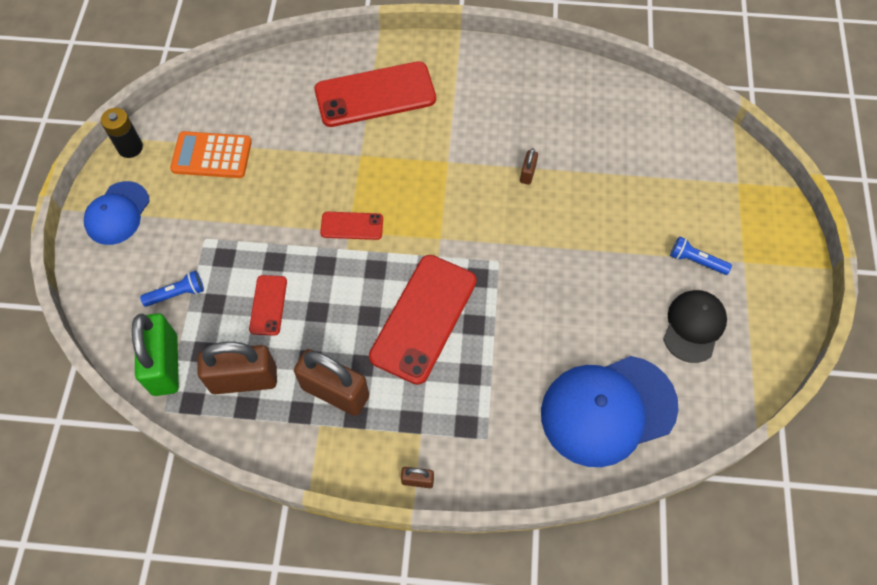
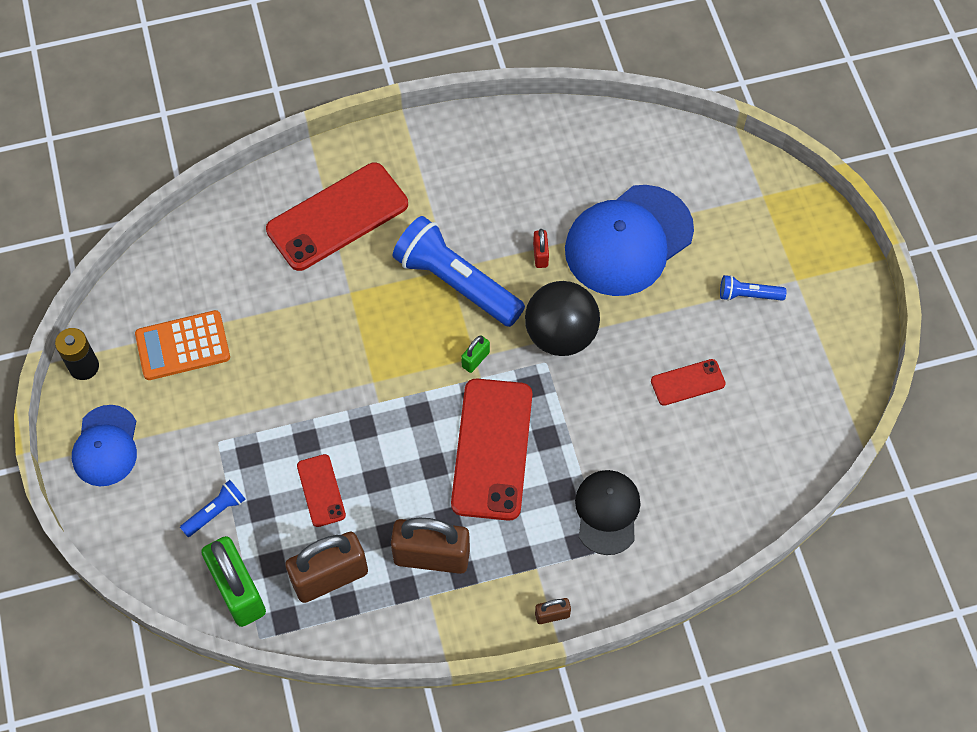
camera: 20 degrees left, 0 degrees up
(352, 226) = (374, 375): red phone -> red phone (688, 382)
(440, 240) = (475, 359): none -> green padlock
(449, 174) = (456, 282): none -> blue flashlight
(519, 243) = (560, 335): none -> black ball
(528, 173) = (540, 255): brown padlock -> red padlock
(608, 410) = (714, 479): blue cap -> blue cap (628, 241)
(694, 326) = (769, 365): black cap -> black cap (607, 512)

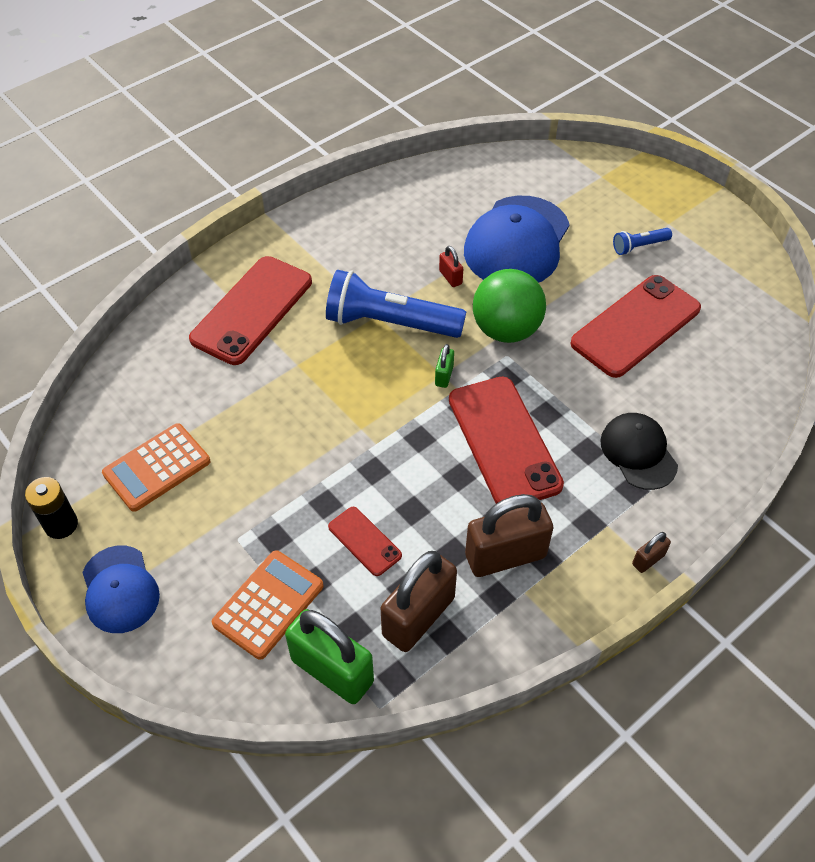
camera: 25 degrees left, 10 degrees down
(215, 512) = (268, 604): blue flashlight -> orange calculator
(560, 335) = (506, 330): black ball -> green ball
(688, 382) = (636, 326): red phone -> red phone, size x2.04

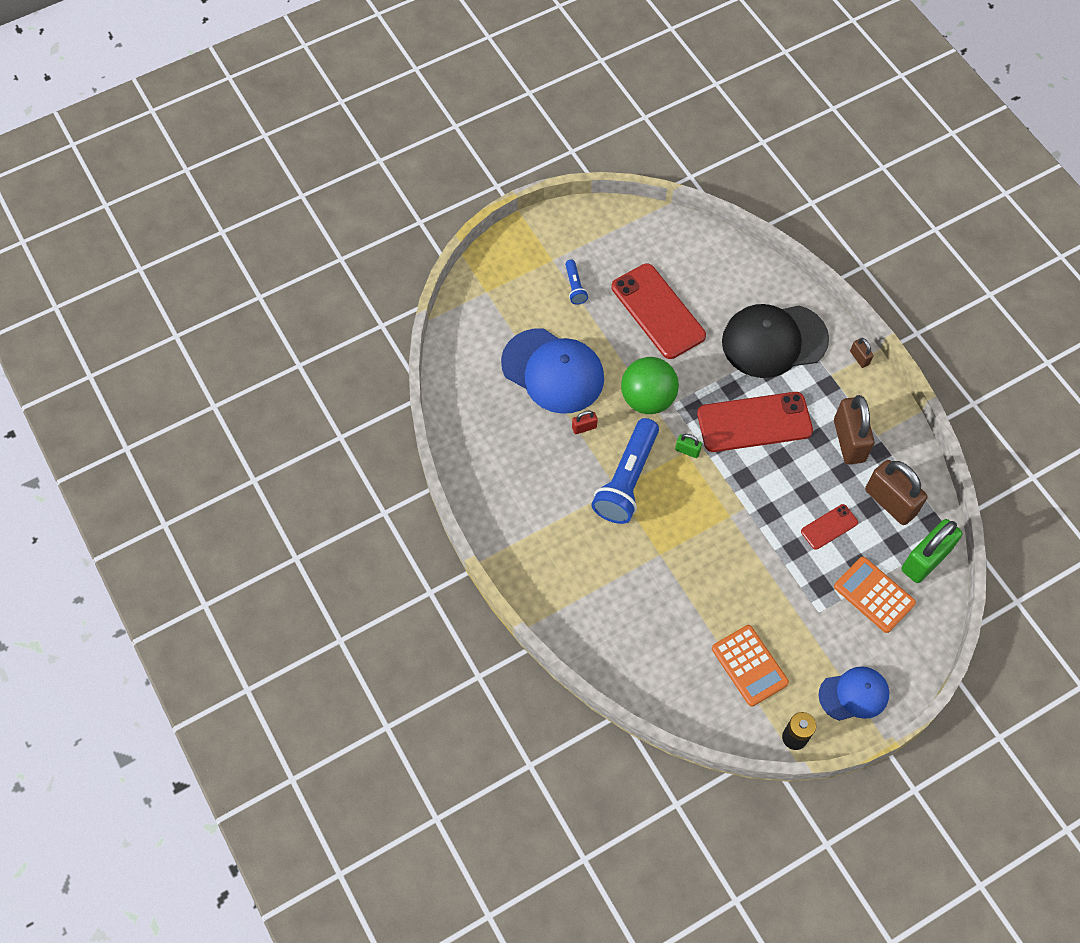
camera: 80 degrees left, 10 degrees up
(252, 310) = (595, 583): red phone -> none
(638, 452) = (774, 341): black cap -> black cap, size x1.70

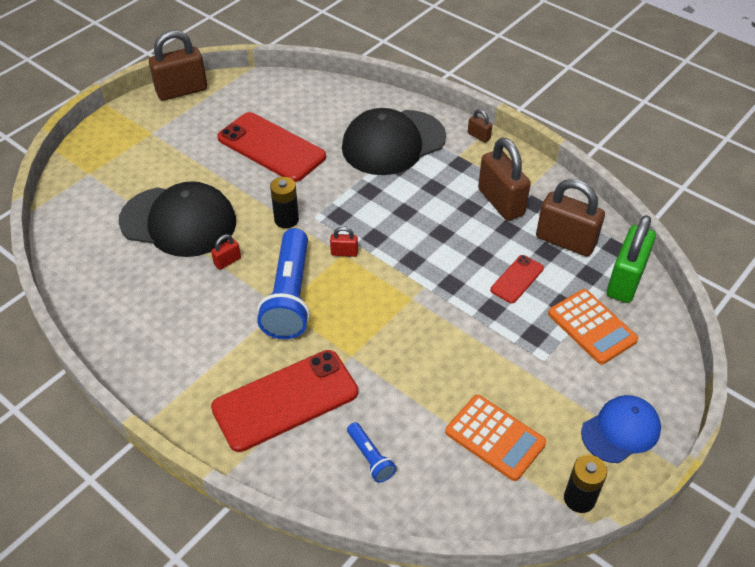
camera: 20 degrees left, 15 degrees down
(553, 371) = (178, 221): blue cap -> black cap
(575, 287) = (181, 148): blue flashlight -> blue flashlight (370, 458)
(593, 215) = (182, 91): none -> brown padlock
(647, 399) = (286, 219): green ball -> black battery
(687, 450) = (344, 252): green padlock -> red padlock
(754, 422) = (402, 211): red phone -> red phone (285, 400)
(874, 595) = (592, 327): orange calculator -> orange calculator turned 150 degrees counterclockwise

